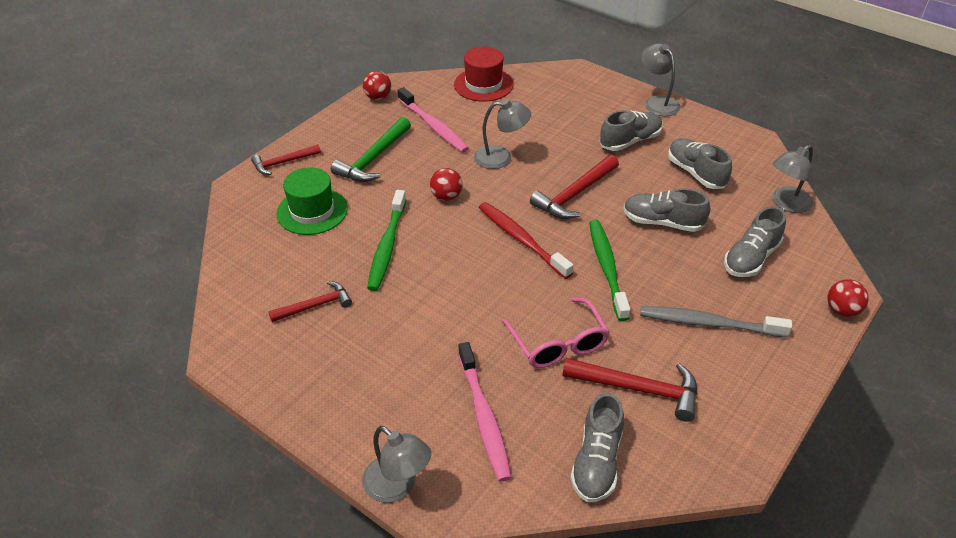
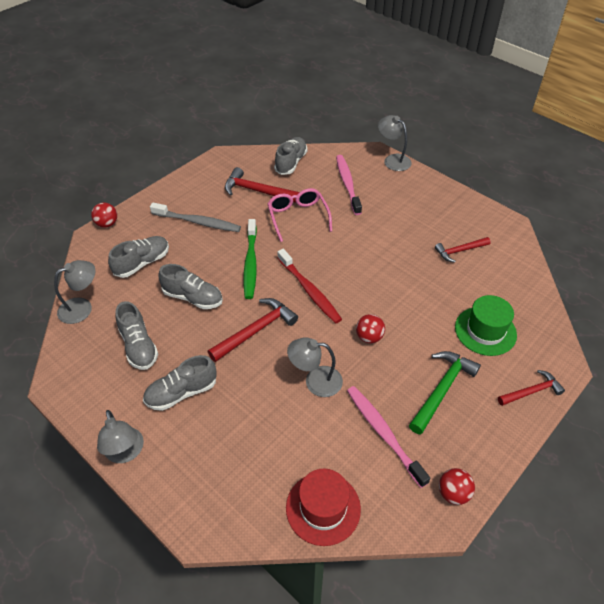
camera: 175 degrees left, 5 degrees up
(387, 246) = (415, 292): green toothbrush -> none

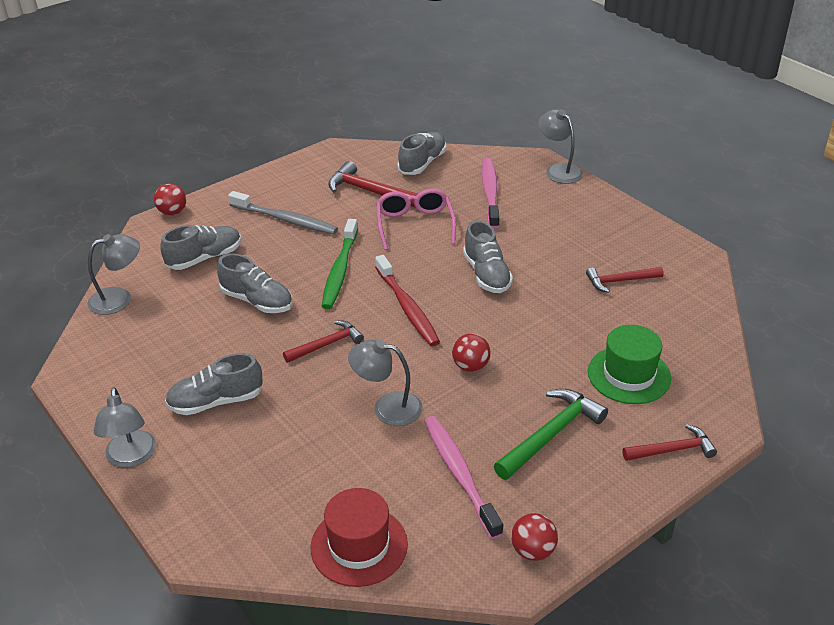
camera: 10 degrees right, 10 degrees down
(139, 346) = (177, 346): grey shoe -> grey shoe (486, 274)
(256, 330) = (327, 344): red hammer -> red hammer, size x0.65

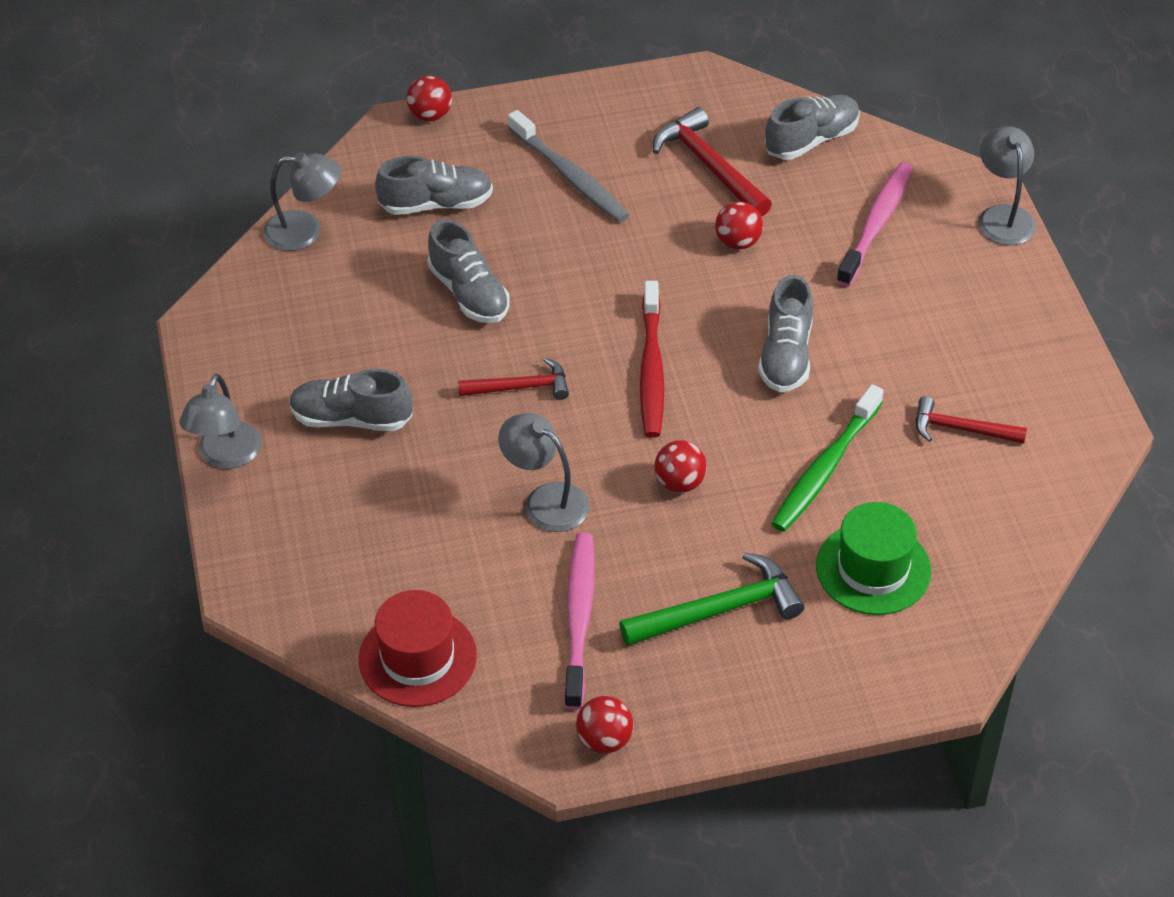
camera: 25 degrees right, 10 degrees up
(340, 270) = (597, 282): green toothbrush -> green toothbrush (825, 468)
(414, 224) = (738, 242): pink glasses -> red ball
(672, 450) = (855, 686): red hammer -> none

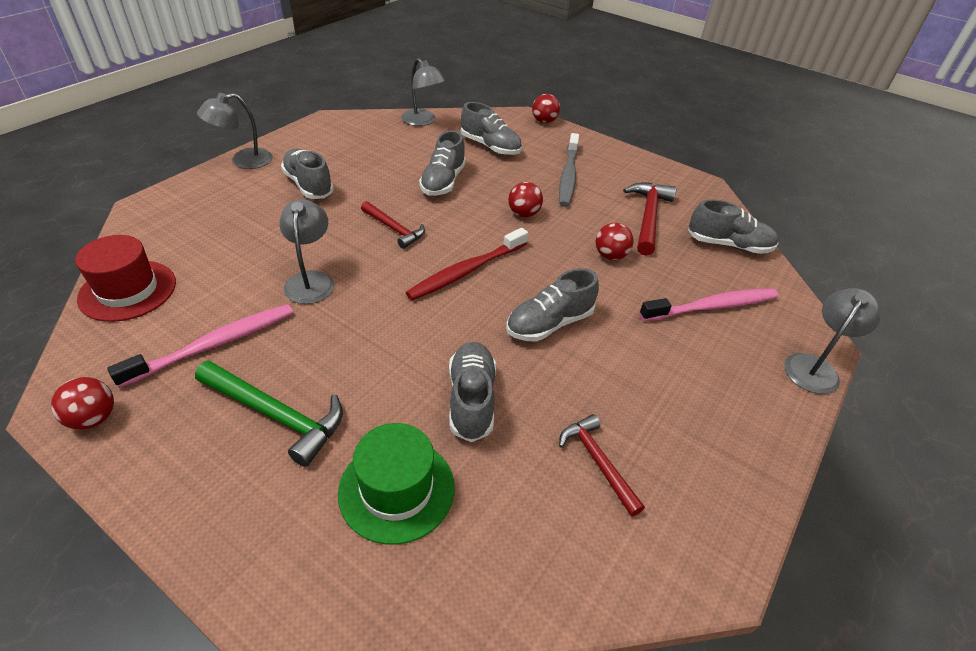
camera: 45 degrees right, 5 degrees down
(680, 482) = (383, 331): red ball -> red ball (523, 214)
(825, 468) = (471, 399): green toothbrush -> grey shoe

